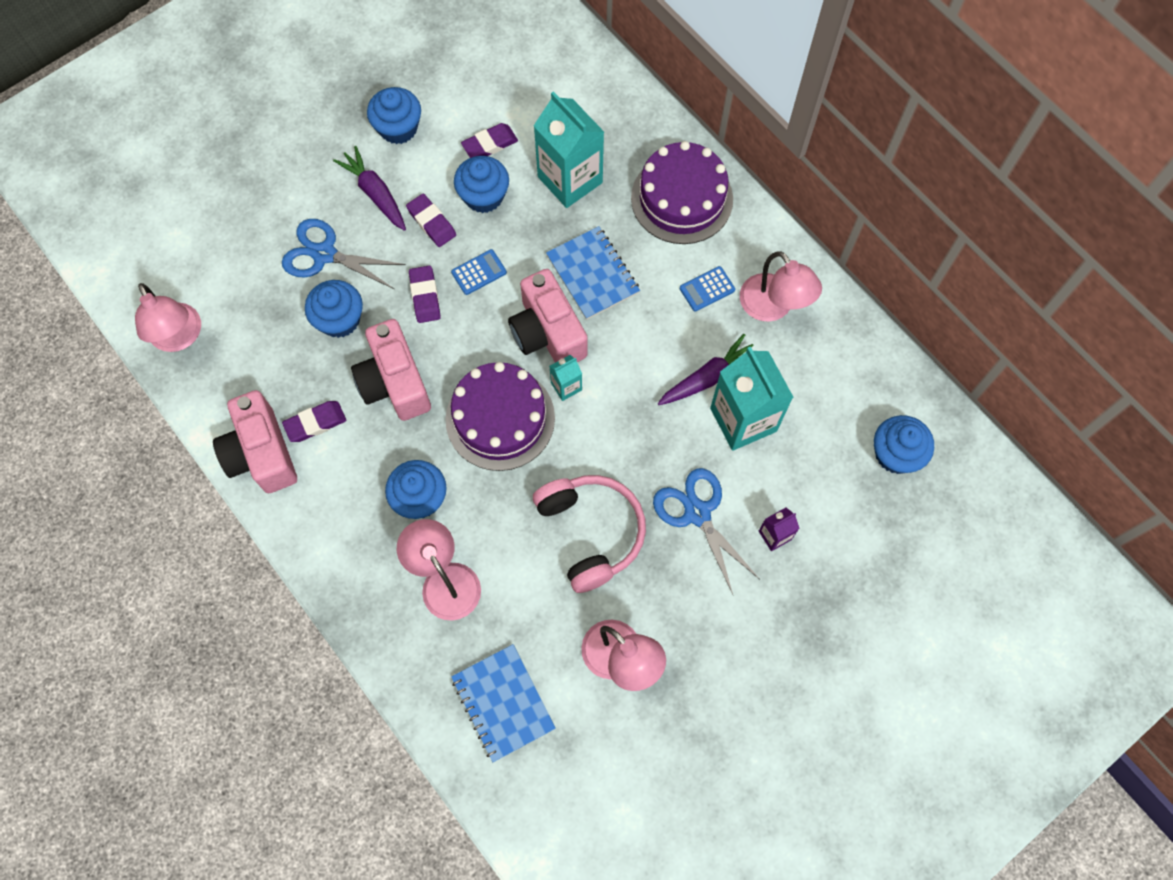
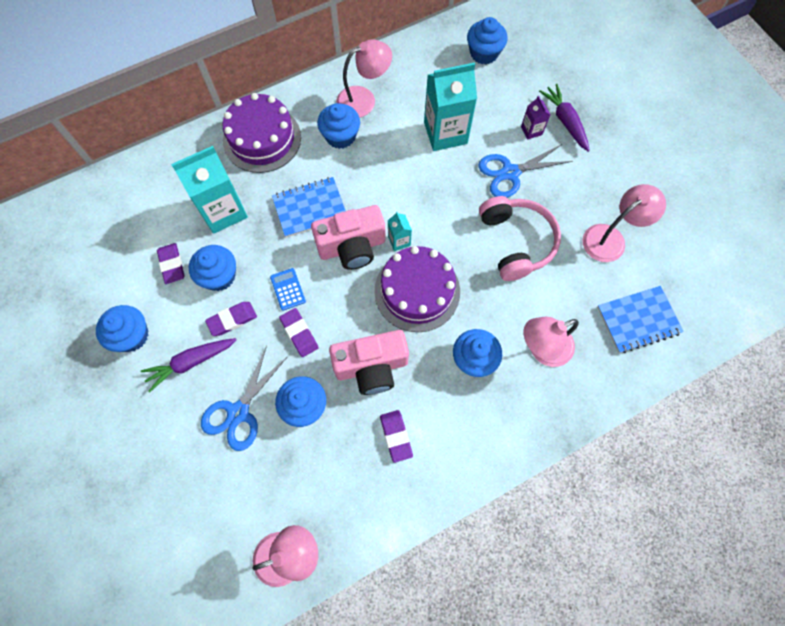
camera: 80 degrees left, 0 degrees up
(261, 453) = (416, 486): pink camera -> none
(425, 296) = (299, 333): purple eraser -> purple eraser turned 60 degrees clockwise
(591, 532) = (516, 242): pink headphones -> pink headphones turned 90 degrees clockwise
(707, 289) = (340, 136): blue calculator -> blue cupcake
(708, 377) = (410, 148): purple carrot -> purple carrot (565, 121)

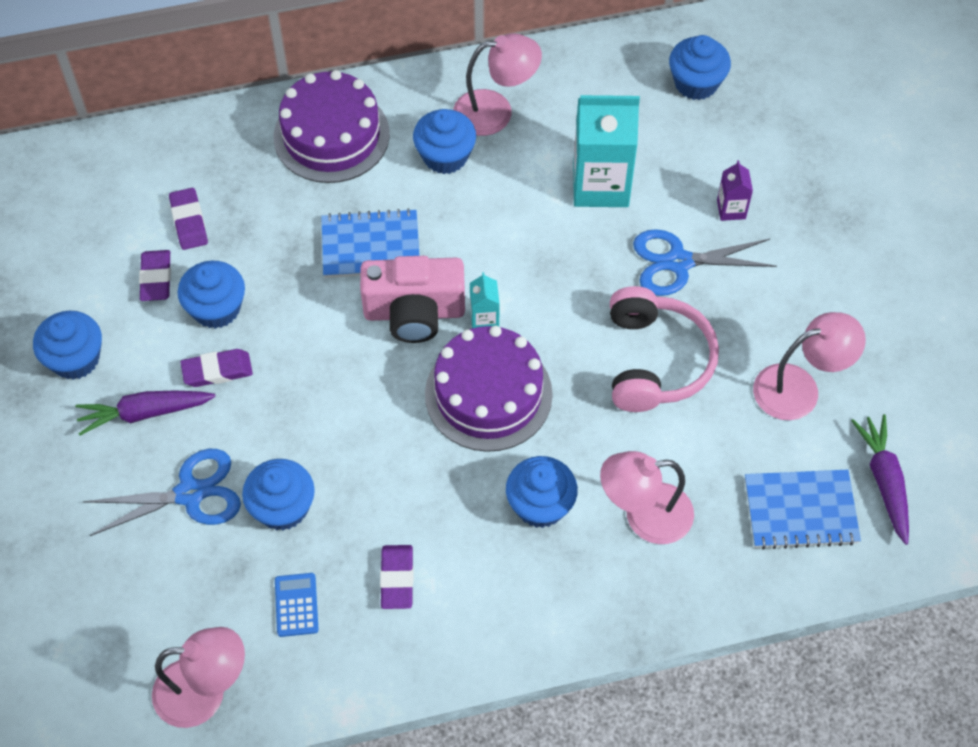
camera: 15 degrees right, 10 degrees down
(223, 211) = (247, 222): turquoise carton -> none
(238, 412) = (190, 493): blue scissors -> blue scissors turned 150 degrees counterclockwise
(288, 289) = (306, 348): blue calculator -> blue calculator (296, 605)
(299, 333) = (304, 411): purple eraser -> purple eraser (189, 222)
(371, 367) = (391, 480): pink camera -> none
(565, 121) = (787, 207): purple carrot -> purple carrot (884, 481)

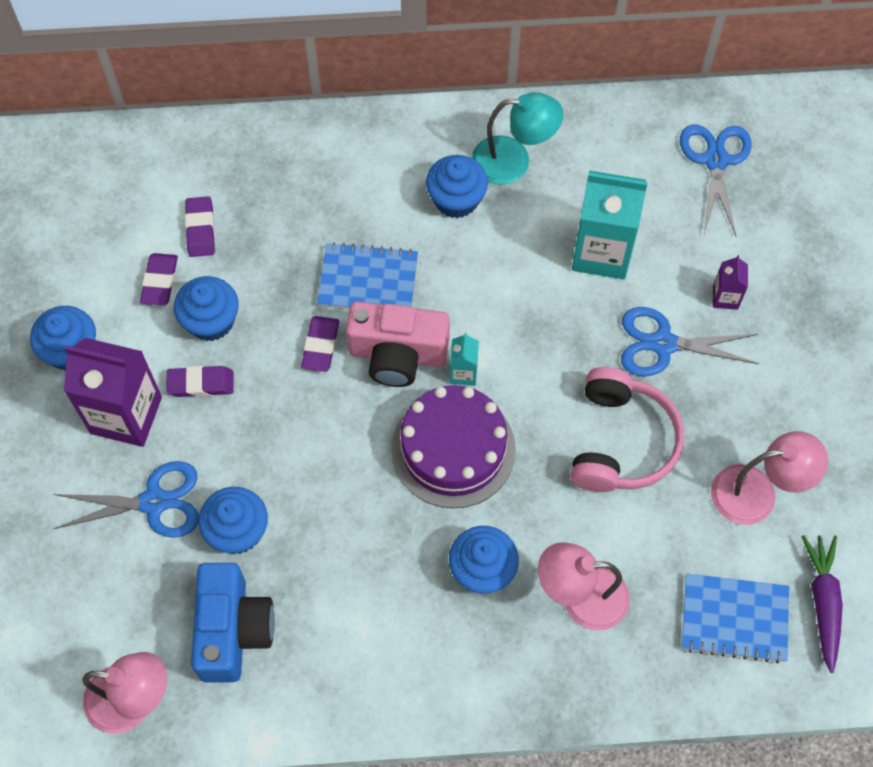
camera: 10 degrees right, 5 degrees up
(145, 413) = (126, 415): purple carrot -> purple carton
(296, 605) = (233, 630): blue calculator -> blue camera
(331, 135) = (351, 162): purple cake -> none
(397, 579) = (332, 620): purple eraser -> purple eraser (321, 346)
(495, 111) = (513, 161): pink lamp -> turquoise lamp
(696, 83) = (715, 160): blue cupcake -> blue scissors

